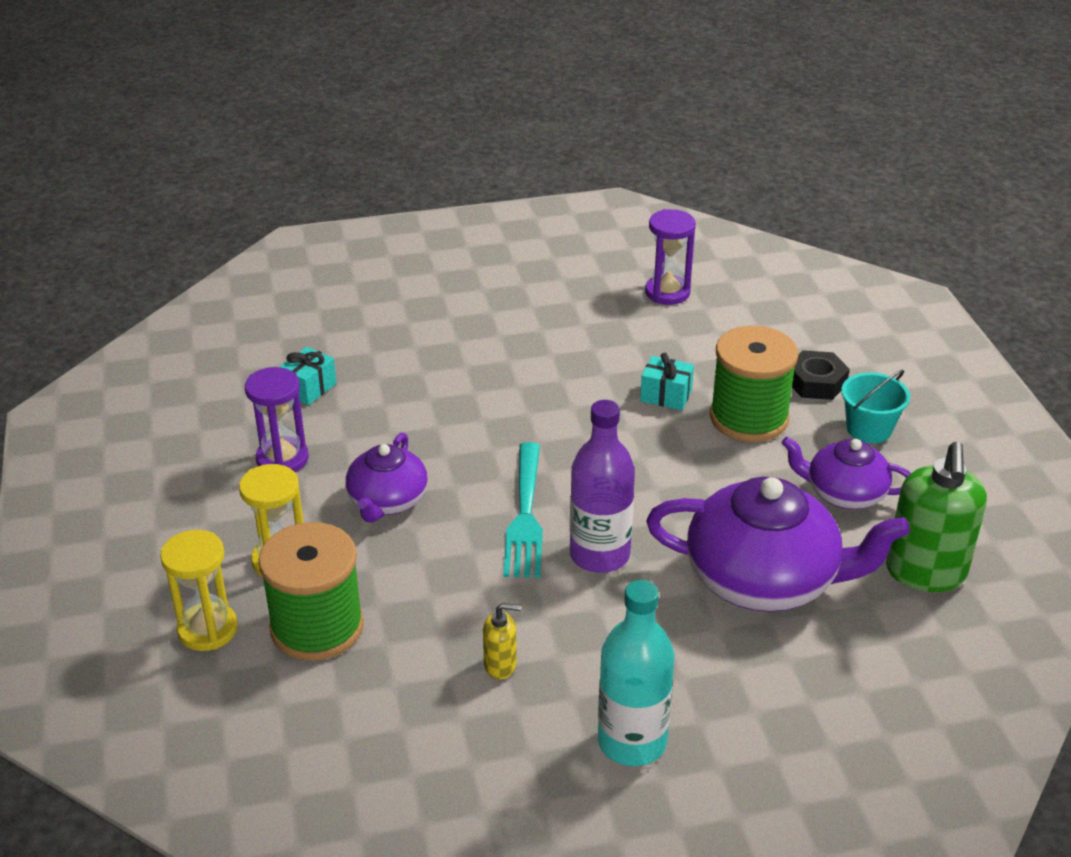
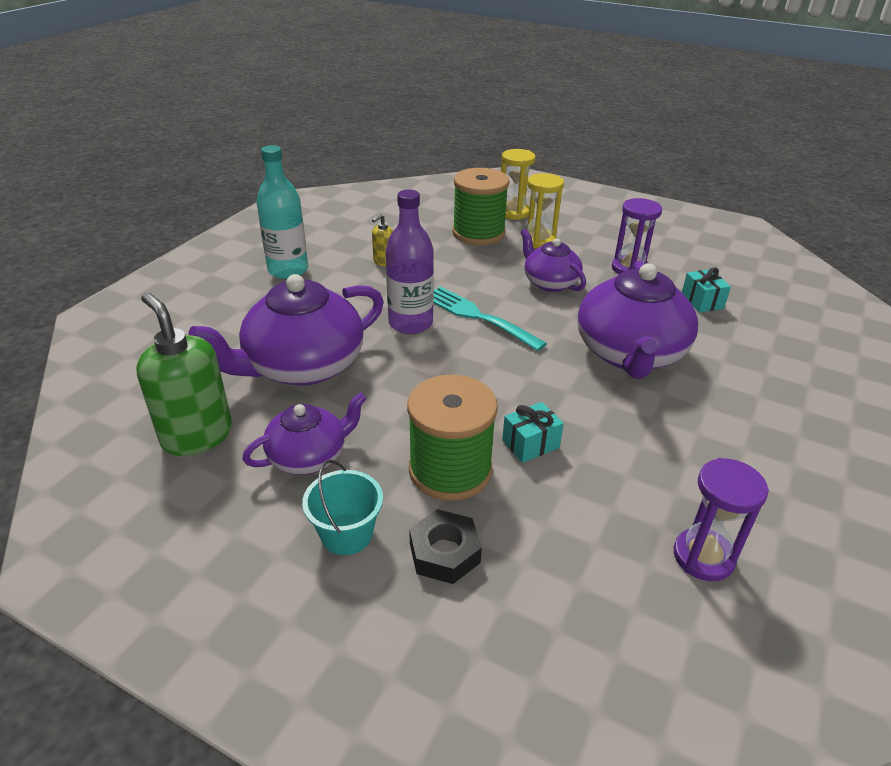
camera: 130 degrees right, 0 degrees up
(469, 396) = (630, 354): none -> purple teapot

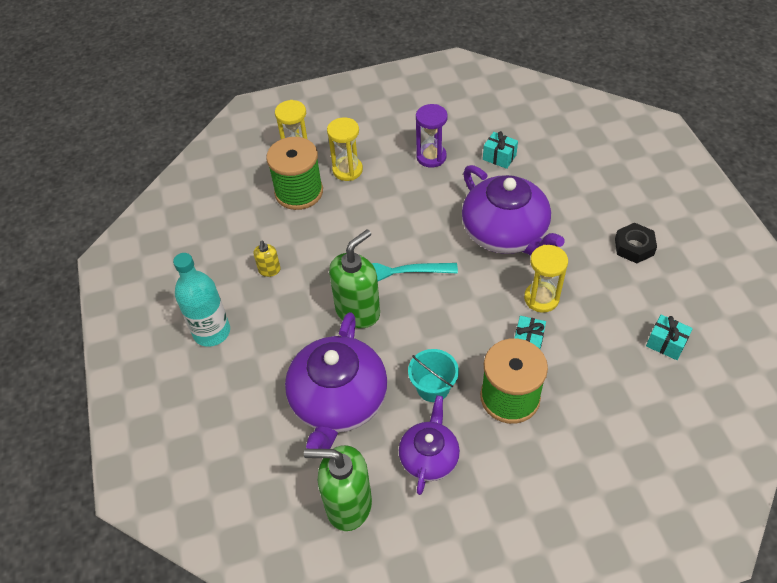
camera: 40 degrees left, 15 degrees up
(346, 534) = (509, 482): turquoise bucket -> turquoise bucket (433, 387)
(410, 323) = (358, 311): purple bottle -> green soap dispenser
(444, 553) = (564, 447): black nut -> black nut (634, 247)
(549, 282) = (399, 207): purple teapot -> none
(598, 420) = (541, 298): none -> yellow hourglass
(703, 557) = (666, 343): purple hourglass -> turquoise gift

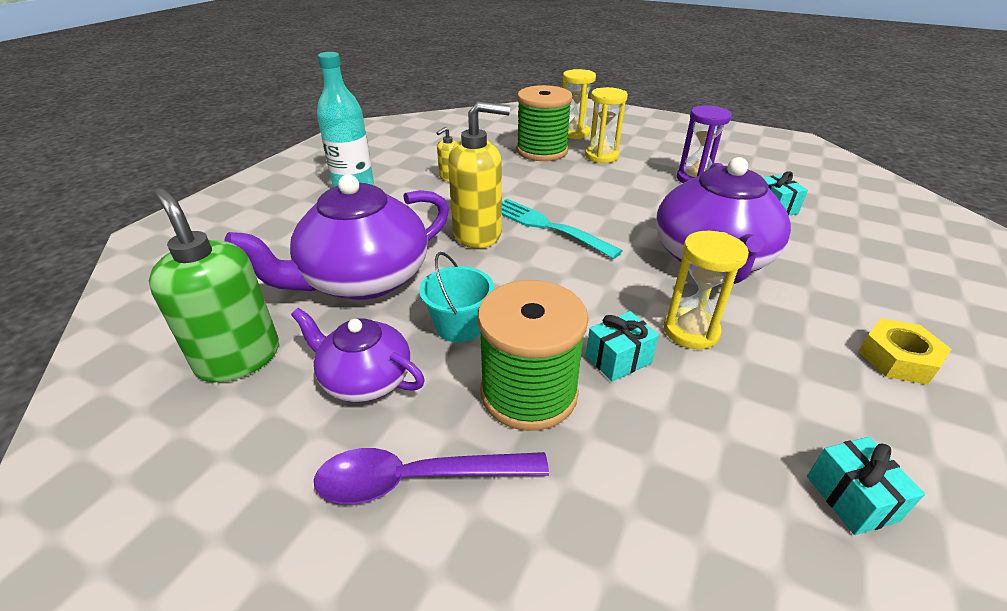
camera: 40 degrees right, 15 degrees down
(358, 311) = (478, 234): green soap dispenser -> yellow soap dispenser
(429, 457) = (365, 379): purple teapot -> purple teapot turned 120 degrees counterclockwise
(515, 478) = (417, 479): none -> purple spoon
(634, 247) = (897, 358): black nut -> yellow nut

